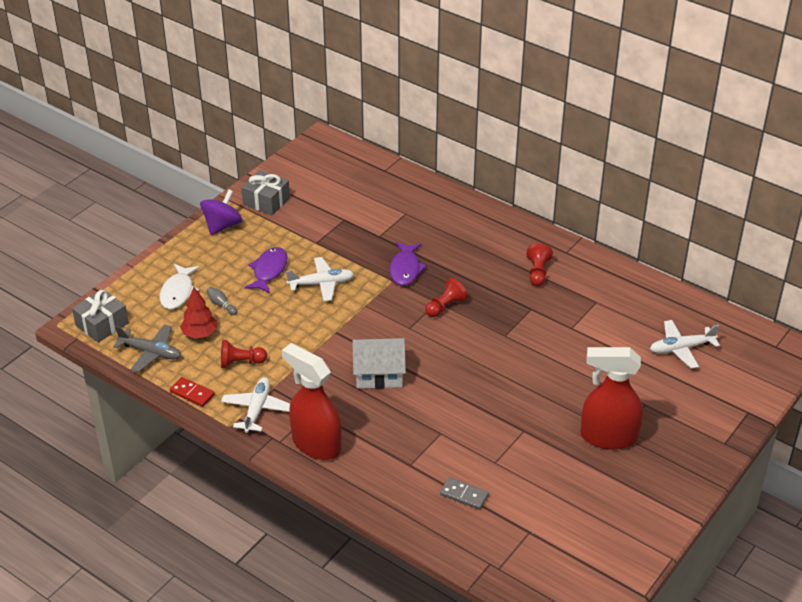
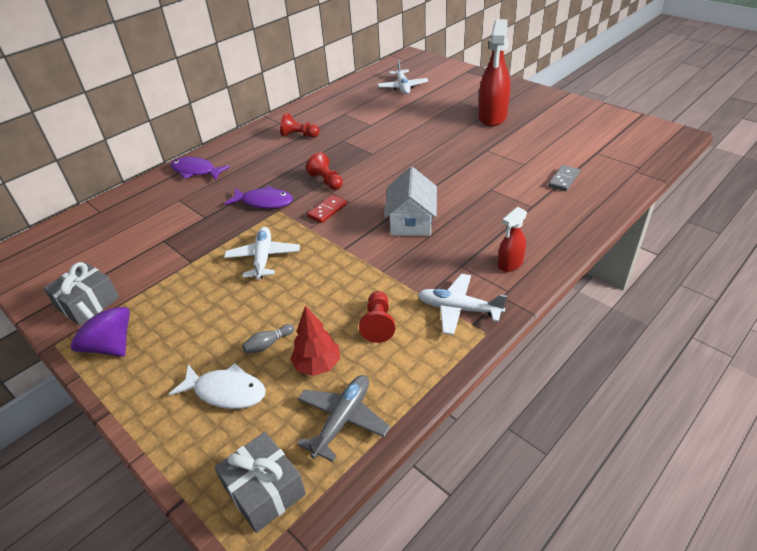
camera: 80 degrees left, 0 degrees up
(192, 393) = (428, 370): red domino -> red domino (327, 210)
(269, 271) = (222, 300): purple fish -> purple fish (196, 171)
(316, 444) = (510, 264): red spray bottle -> red spray bottle, size x0.52

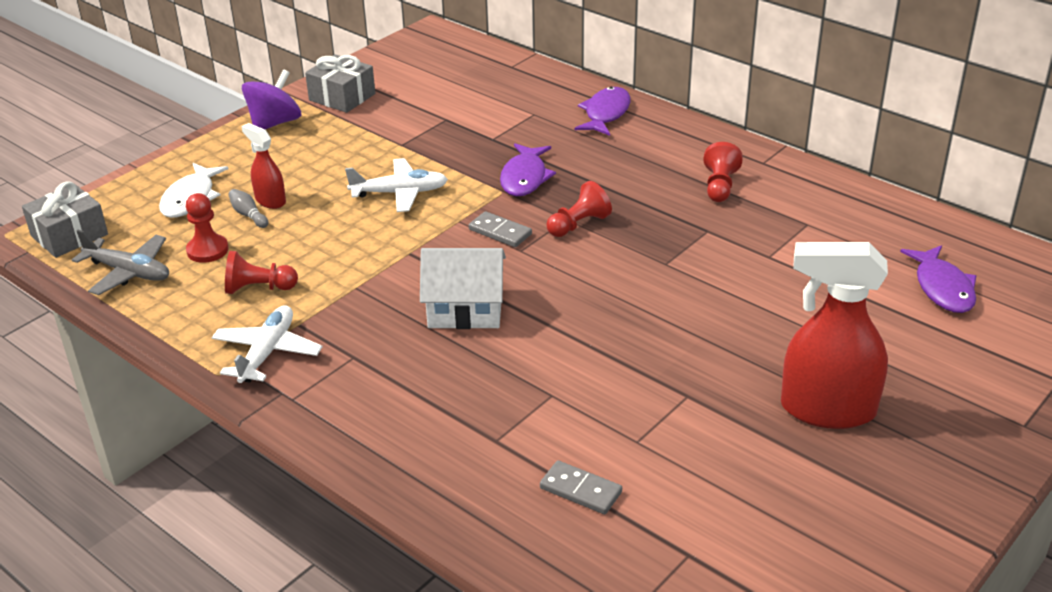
camera: 85 degrees right, 5 degrees down
(317, 365) = (207, 250): red tree -> red pawn
(327, 210) = (500, 232): red domino -> grey domino
(403, 87) = (942, 288): white plane -> purple fish
(510, 264) = (349, 404): red spray bottle -> red spray bottle (270, 200)

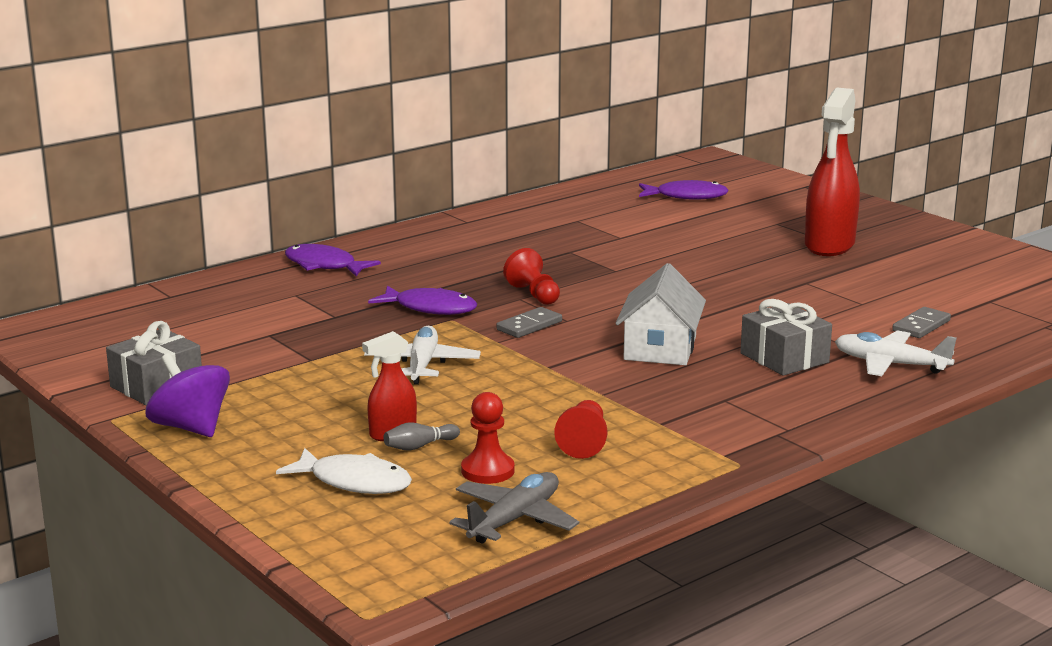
camera: 80 degrees left, 15 degrees down
(69, 235) = (399, 565): grey gift -> grey gift (784, 358)
(267, 352) = (707, 439): white plane -> white plane (890, 364)
(720, 186) = (498, 239): red pawn -> none

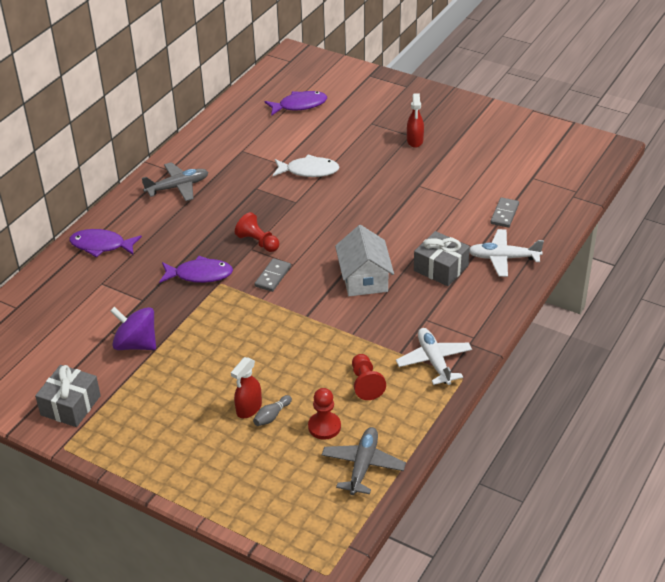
camera: 20 degrees left, 20 degrees up
(191, 427) = (120, 440): purple spinning top -> purple spinning top (136, 344)
(354, 482) = (252, 461): white fish -> white fish (309, 171)
(422, 365) = (228, 336): white plane -> white plane (434, 361)
(466, 236) = (178, 187): none -> grey plane
(829, 245) = (415, 141): red spray bottle -> red spray bottle, size x0.52

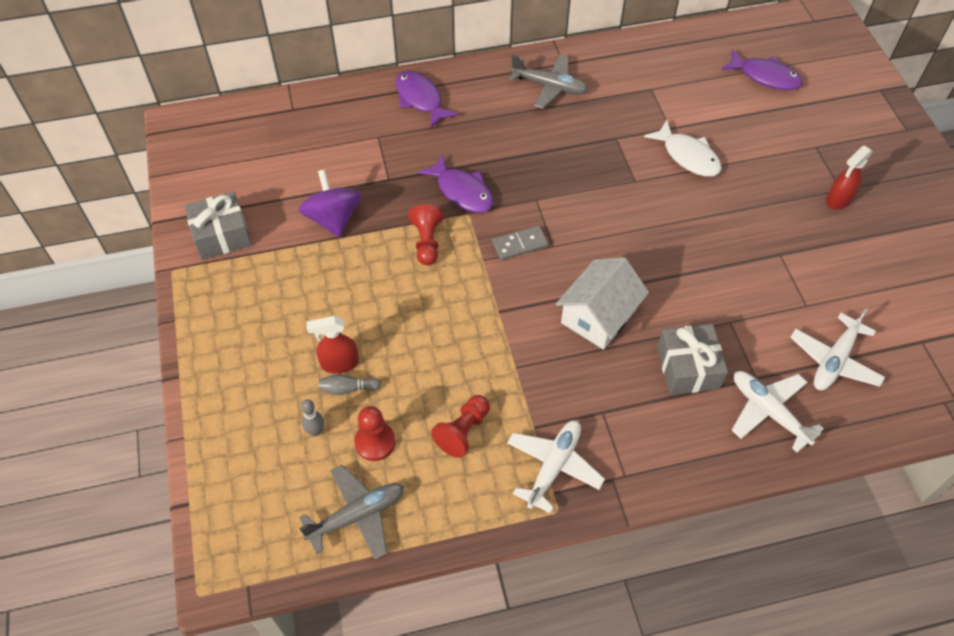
camera: 45 degrees right, 15 degrees up
(258, 242) = (550, 197): red pawn -> red pawn (427, 242)
(282, 449) = (316, 431): none -> grey bowling pin
(504, 214) = (834, 360): grey domino -> white plane

